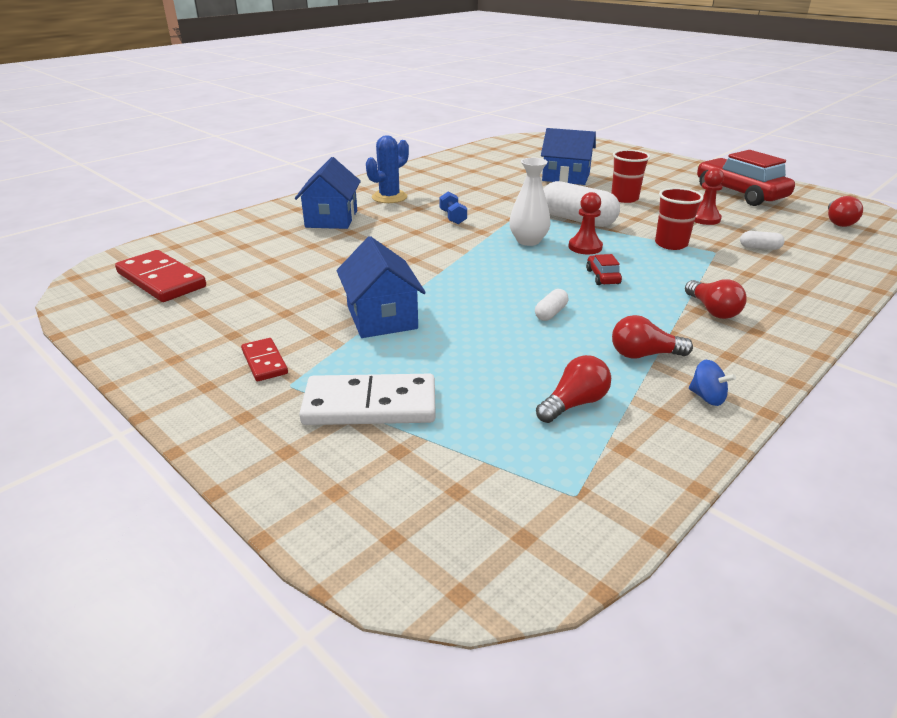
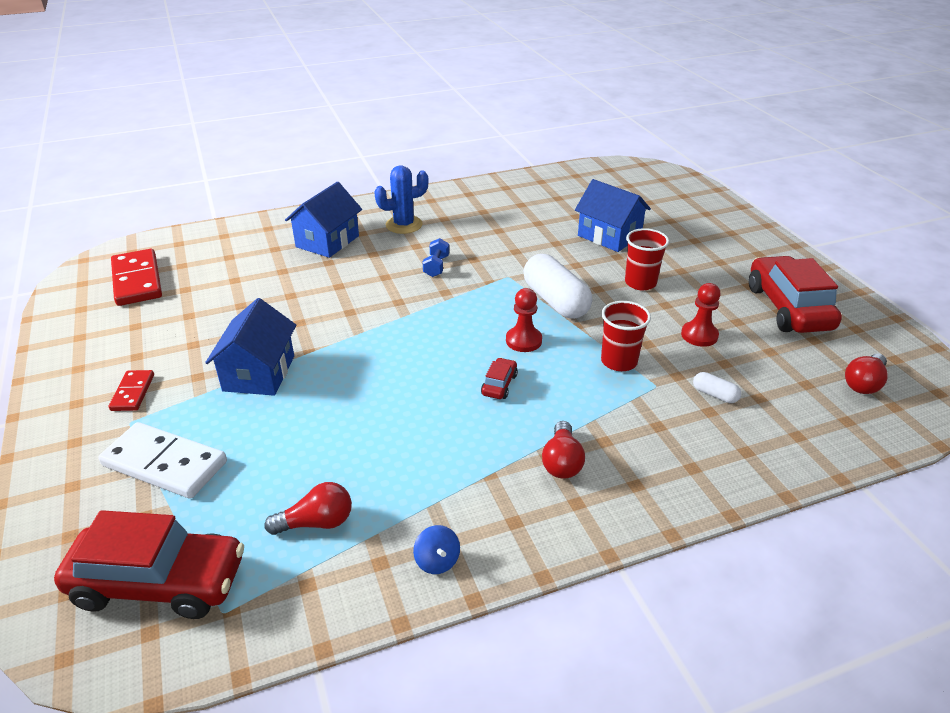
camera: 25 degrees right, 5 degrees up
(482, 495) = (159, 582): none -> red car
(528, 241) = (476, 317): white vase -> none
(550, 313) = (403, 414): white capsule -> none
(644, 355) = (434, 492): red light bulb -> none

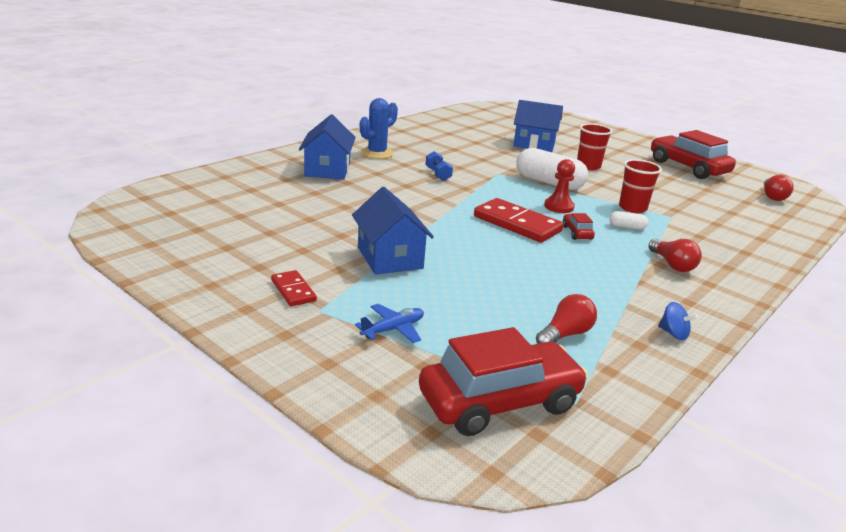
camera: 30 degrees left, 10 degrees down
(137, 280) = (182, 216): red domino -> red domino (517, 224)
(164, 464) = (393, 329): white domino -> blue plane
(699, 335) = (659, 188): red pawn -> none
(715, 394) = (708, 215): white capsule -> white capsule (627, 227)

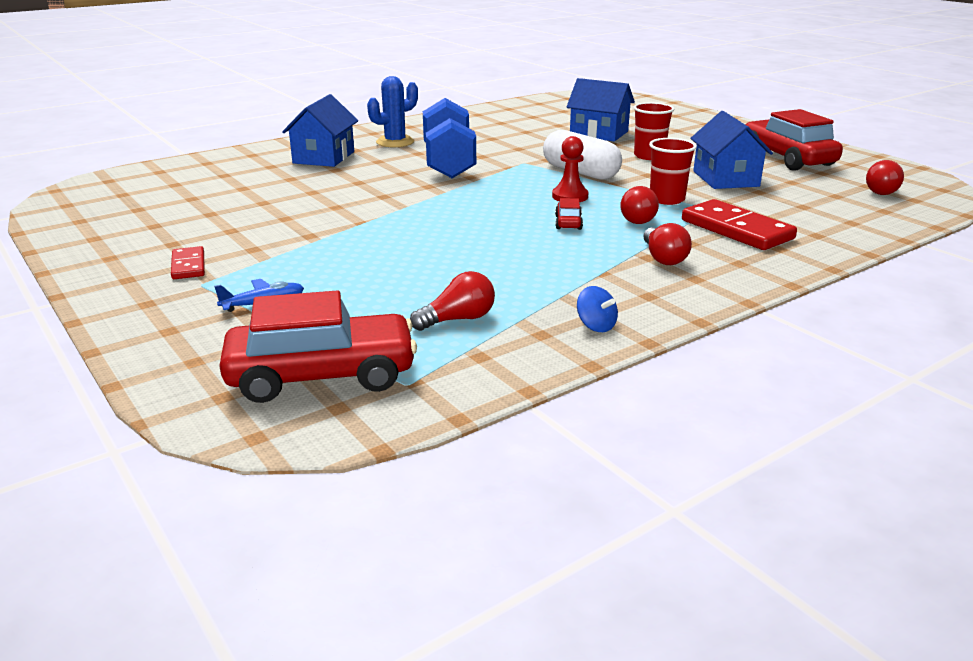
camera: 15 degrees right, 0 degrees up
(389, 258) = (319, 240): blue house -> blue house (725, 179)
(438, 174) = (449, 163): blue dumbbell -> blue dumbbell, size x2.42
(517, 224) = (501, 212): red domino -> red domino (736, 229)
(627, 227) = (640, 218): white capsule -> red light bulb

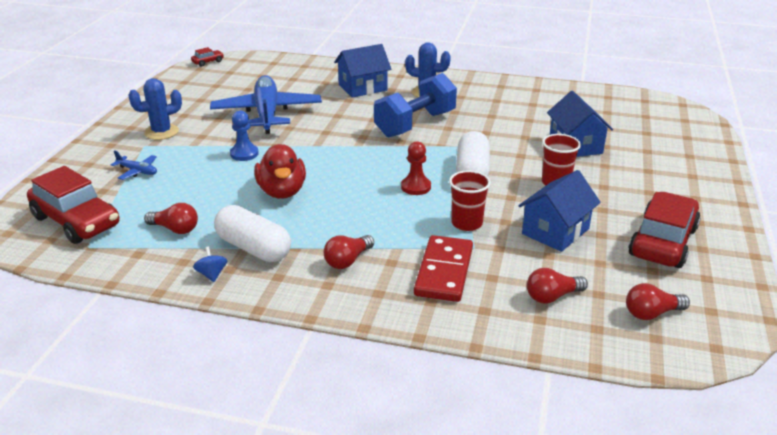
camera: 50 degrees right, 5 degrees up
(188, 266) = (161, 132): red domino -> blue cactus
(278, 206) = (267, 113): none -> blue plane
(349, 240) = (244, 154): none -> blue pawn
(474, 247) = (282, 192): none -> red duck
(568, 222) = (365, 205): red car -> red car (208, 62)
(572, 291) = (253, 248): none -> white capsule
(596, 326) = (212, 274): blue spinning top -> blue spinning top turned 150 degrees clockwise
(640, 218) = (410, 227): red light bulb -> red light bulb (552, 296)

